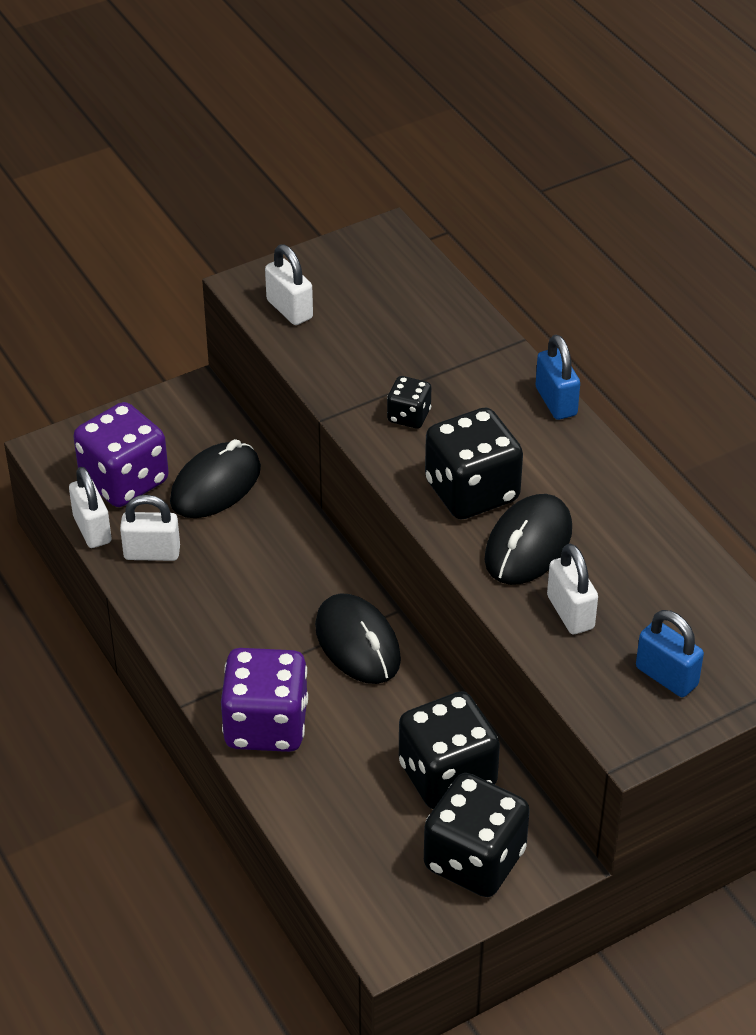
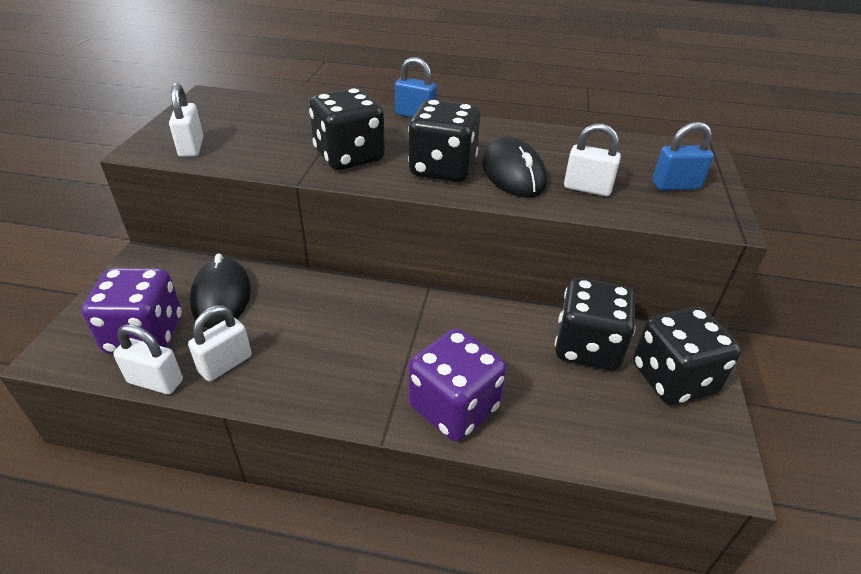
camera: 50 degrees left, 5 degrees down
(289, 309) = (191, 147): white padlock -> white padlock turned 75 degrees clockwise
(357, 643) = (434, 318): black mouse -> none
(409, 416) = (349, 157): black dice -> black dice, size x1.99

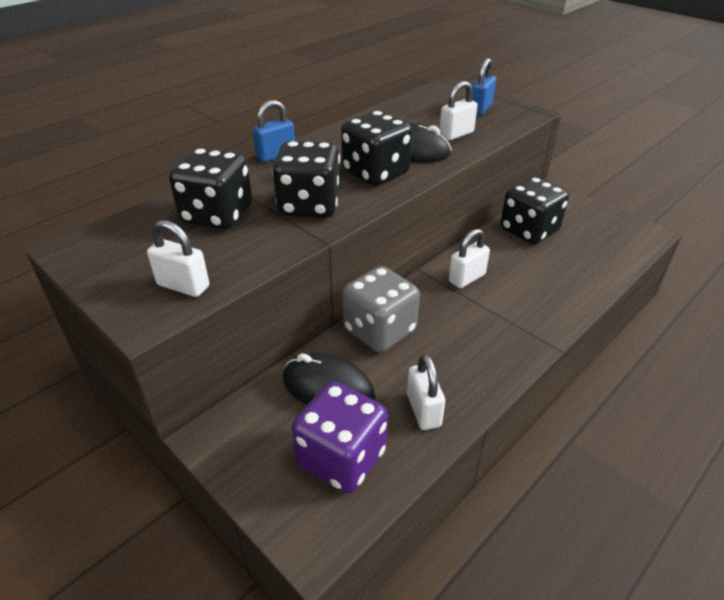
camera: 55 degrees left, 0 degrees up
(155, 381) = (414, 464): white padlock -> white padlock (466, 278)
(315, 298) = (379, 330): none -> grey dice
(454, 407) = (548, 306): purple dice -> none
(673, 379) = (574, 215): black dice -> black dice (217, 215)

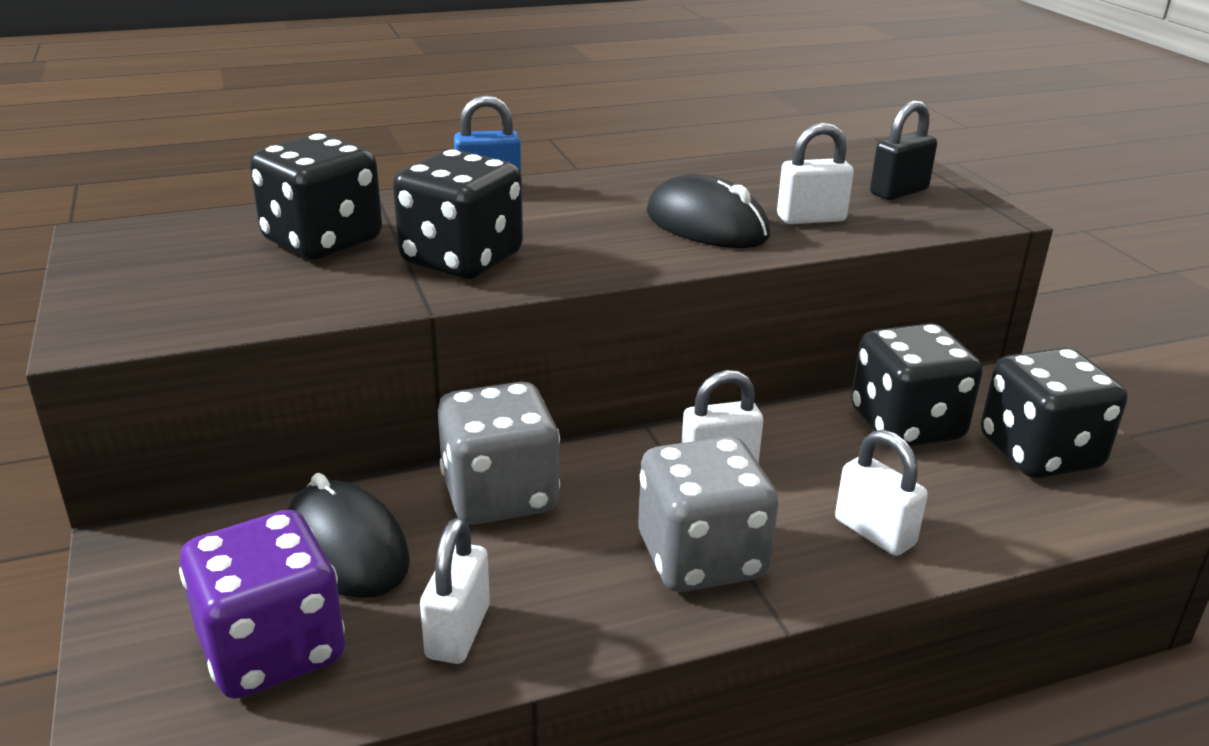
camera: 25 degrees right, 10 degrees down
(183, 286) = (182, 311): white padlock -> white padlock (874, 532)
(375, 173) = (611, 242): black dice -> black dice (1039, 453)
(480, 109) = (898, 192): blue padlock -> black padlock
(498, 329) = (701, 558): none -> grey dice

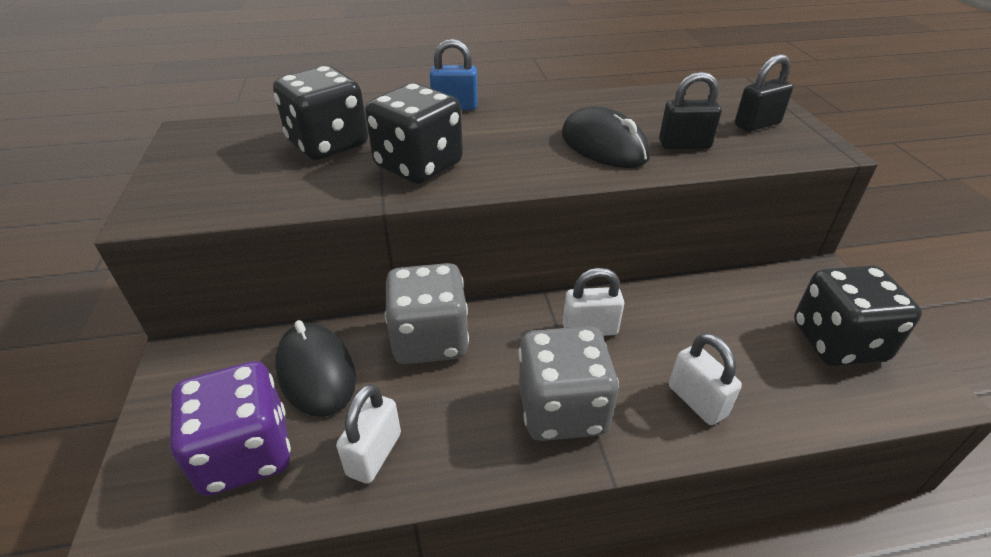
camera: 10 degrees right, 10 degrees up
(811, 218) = (684, 144): white padlock -> black padlock
(906, 425) = (736, 308): black dice -> none

